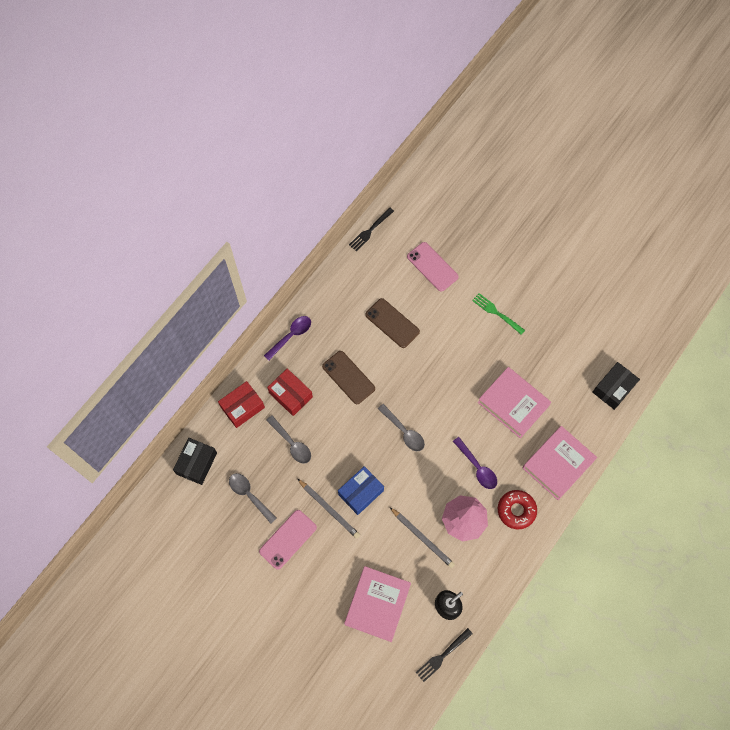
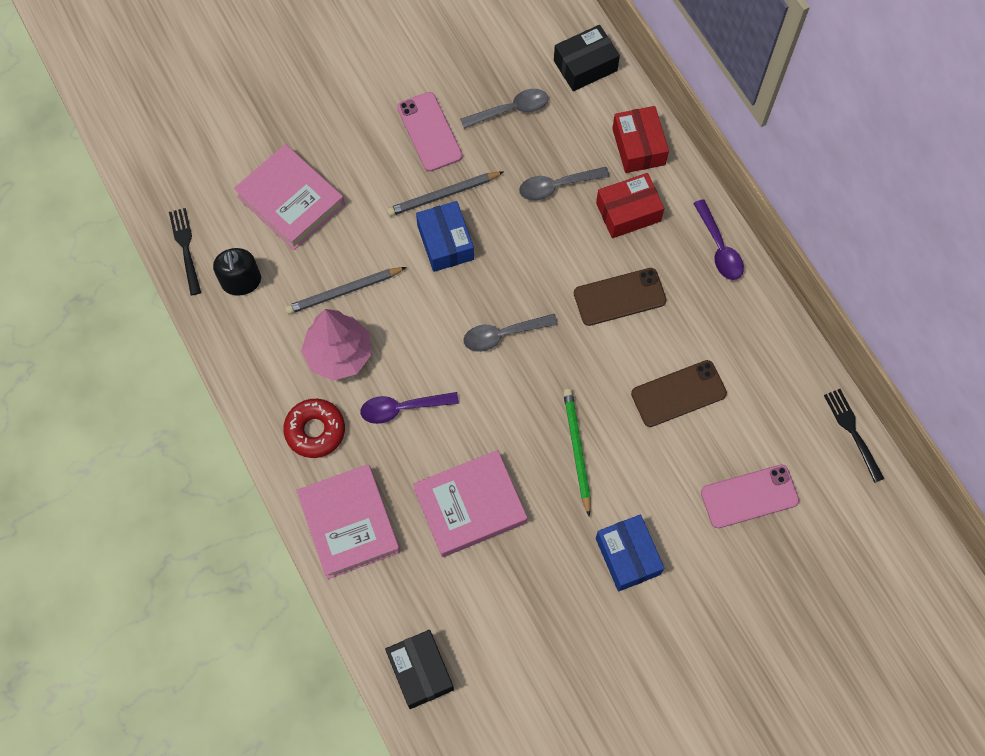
camera: 115 degrees right, 0 degrees up
(196, 463) = (585, 65): black box -> black box turned 75 degrees counterclockwise
(452, 362) = (577, 450): none -> green pencil
(496, 313) = (627, 556): green fork -> blue box

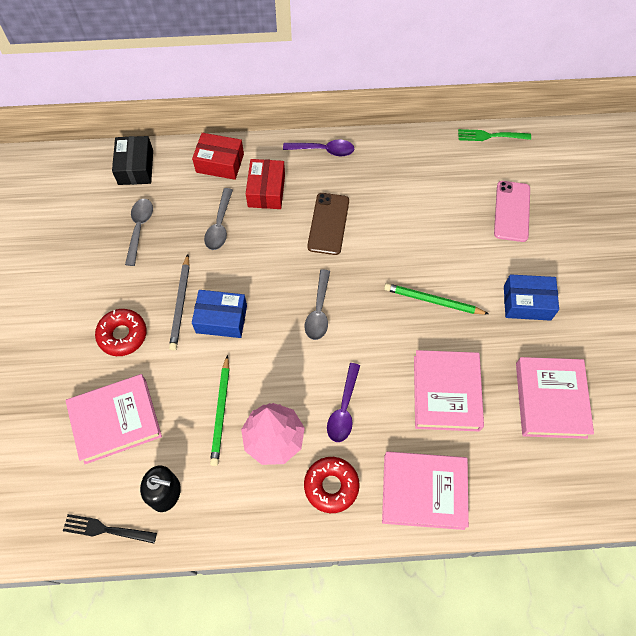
camera: 65 degrees left, 5 degrees down
(344, 291) = (221, 412): grey pencil -> green pencil
(381, 159) = (122, 335): none -> red donut
(420, 671) = (567, 487): black box -> none
(429, 132) = (121, 291): pink phone -> none
(515, 622) = (550, 400): none -> pink book
(678, 393) = (419, 220): brown phone -> none
(852, 432) = (490, 136): black fork -> green fork

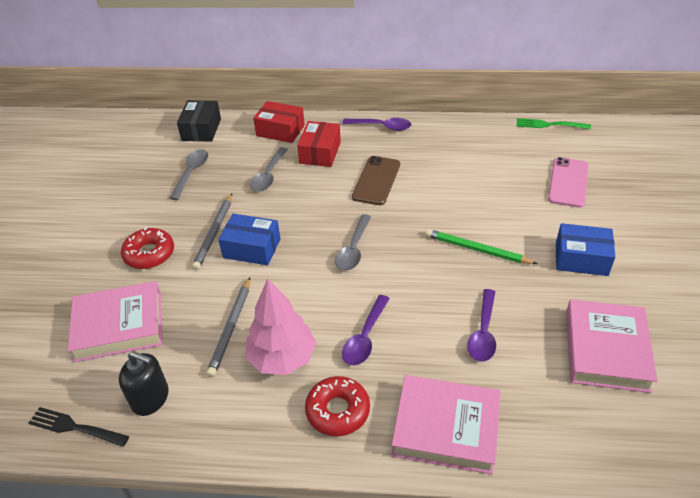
camera: 10 degrees right, 20 degrees down
(221, 412) = (231, 328): green pencil -> grey pencil
(446, 393) = (483, 332): pink book -> purple spoon

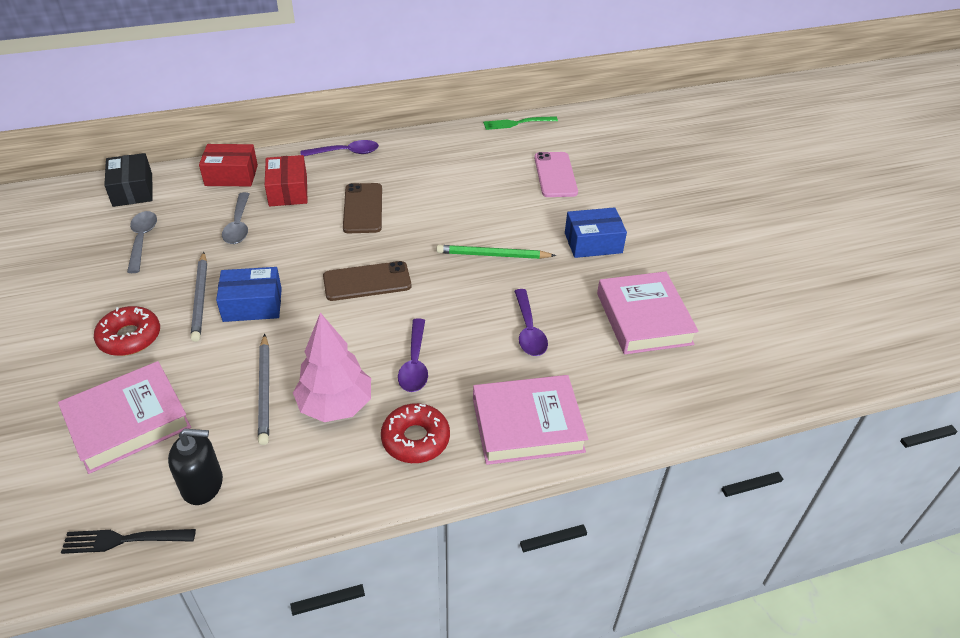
camera: 25 degrees left, 0 degrees up
(353, 249) = (367, 281): grey spoon -> brown phone

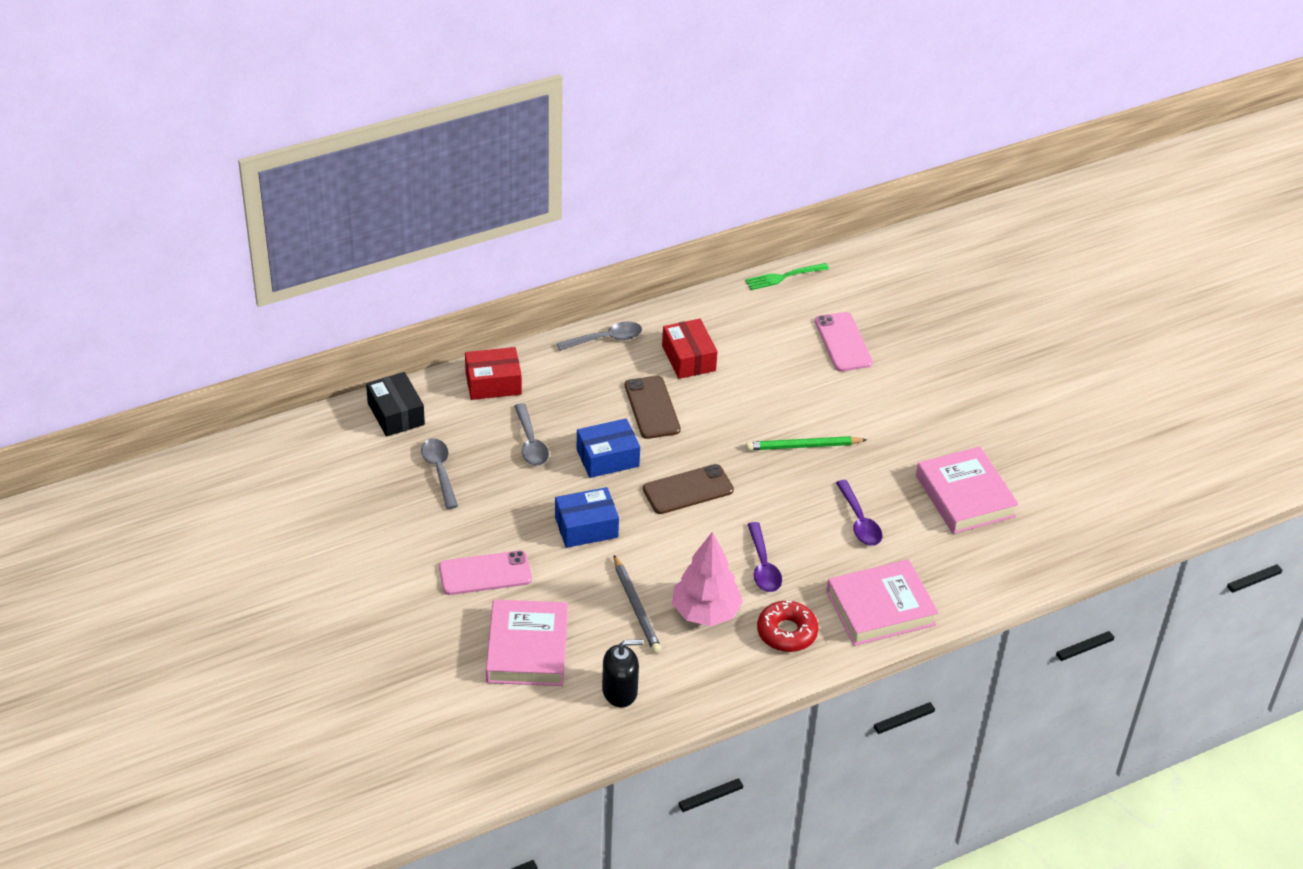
camera: 10 degrees left, 0 degrees up
(124, 540) = (576, 740): black fork -> none
(128, 421) = (527, 648): pink book -> pink book turned 45 degrees counterclockwise
(130, 337) = (485, 573): red donut -> pink phone
(200, 298) = (532, 526): grey pencil -> none
(288, 191) = (563, 395): red box -> red box (688, 358)
(345, 152) = (605, 339): purple spoon -> grey spoon
(593, 243) = (900, 420): blue box -> blue box (607, 458)

